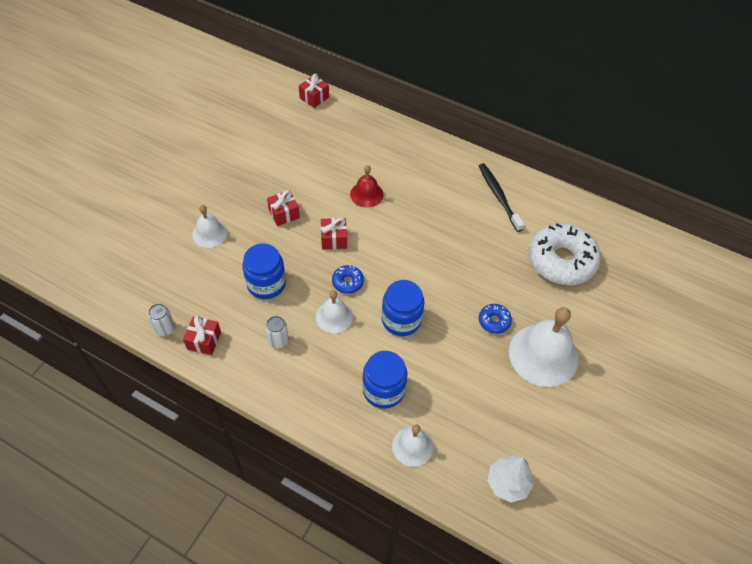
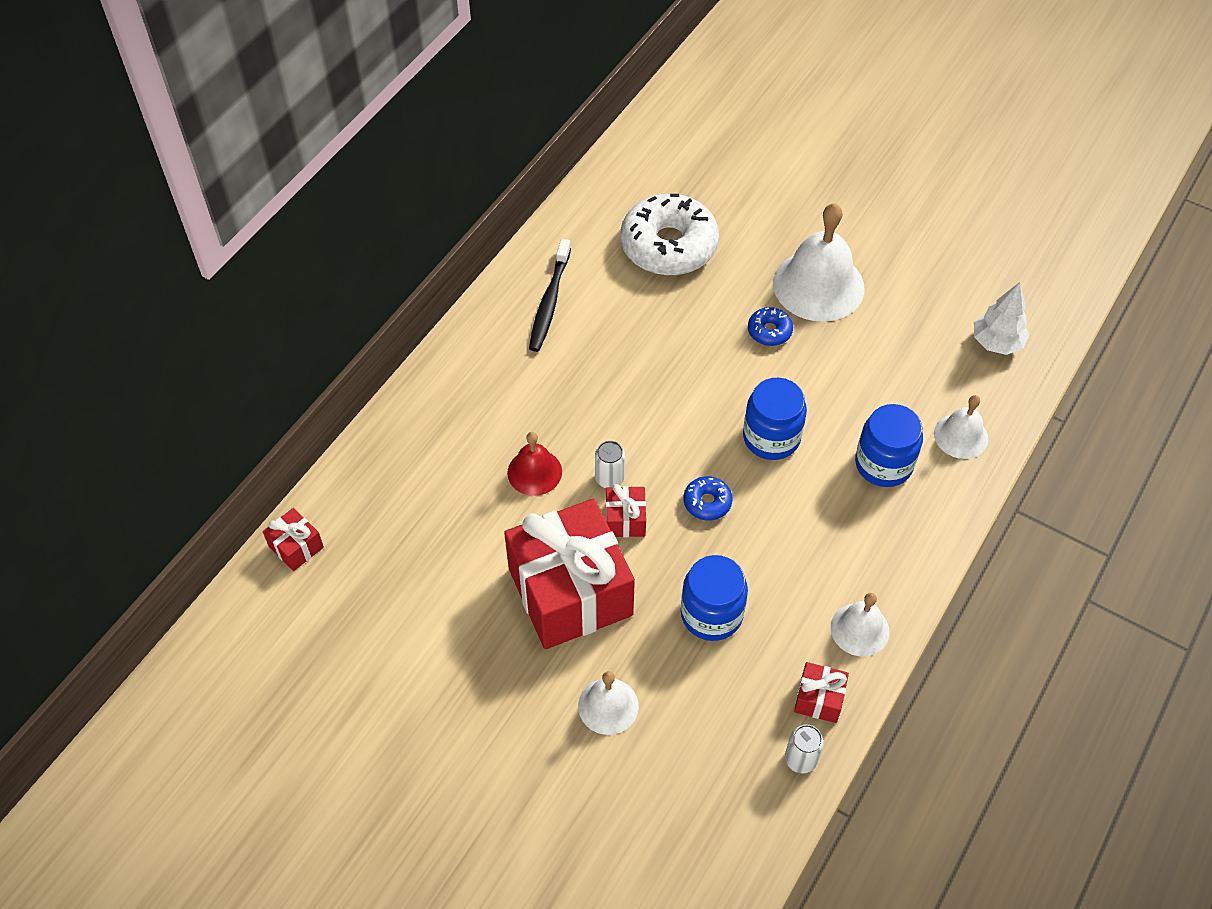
camera: 85 degrees left, 0 degrees up
(278, 341) = (814, 594): white can -> white can (609, 479)
(284, 214) = (570, 592): red gift -> red gift, size x2.41
(334, 316) = (769, 521): white bell -> white bell (860, 629)
(498, 196) = (549, 302): black toothbrush -> black toothbrush turned 60 degrees counterclockwise

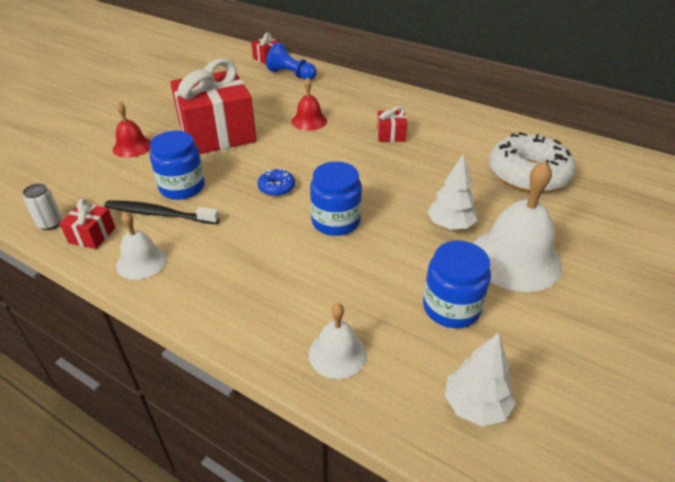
camera: 90 degrees right, 15 degrees down
(371, 504) = (291, 75): none -> blue pawn
(549, 302) = (452, 124): black toothbrush -> black toothbrush (159, 214)
(608, 706) = (132, 147): white bell -> red bell
(609, 479) = (301, 147): white can -> none
(625, 519) = (267, 153): red gift -> red gift (391, 135)
(769, 331) = (450, 225): blue donut -> white tree
(883, 464) = (305, 289): blue jar -> blue jar (451, 307)

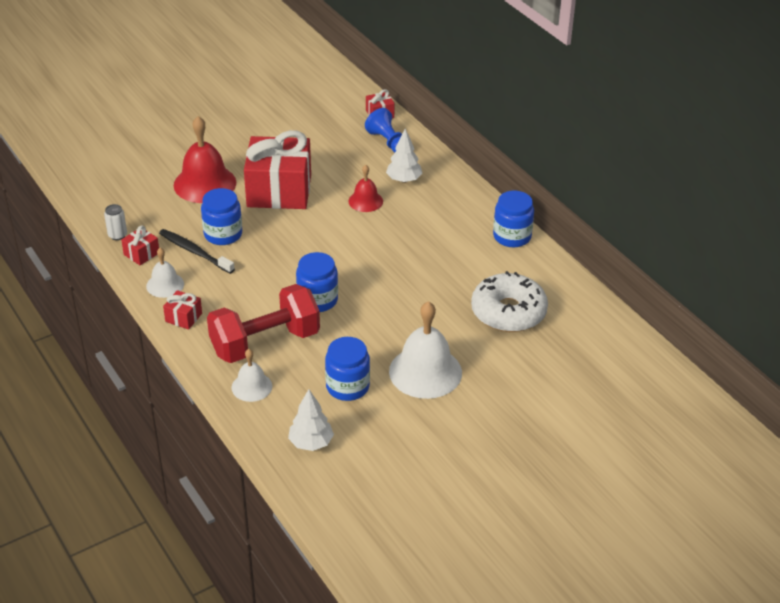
camera: 25 degrees right, 0 degrees up
(132, 147) = (205, 184): red bell -> red bell, size x1.82
(276, 187) = (293, 257): blue donut -> none
(313, 289) = (265, 343): none -> red dumbbell
(391, 135) = (425, 237): red gift -> red gift (183, 317)
(450, 225) = (401, 331): white tree -> white tree (404, 180)
(463, 114) = (512, 236): none -> blue jar

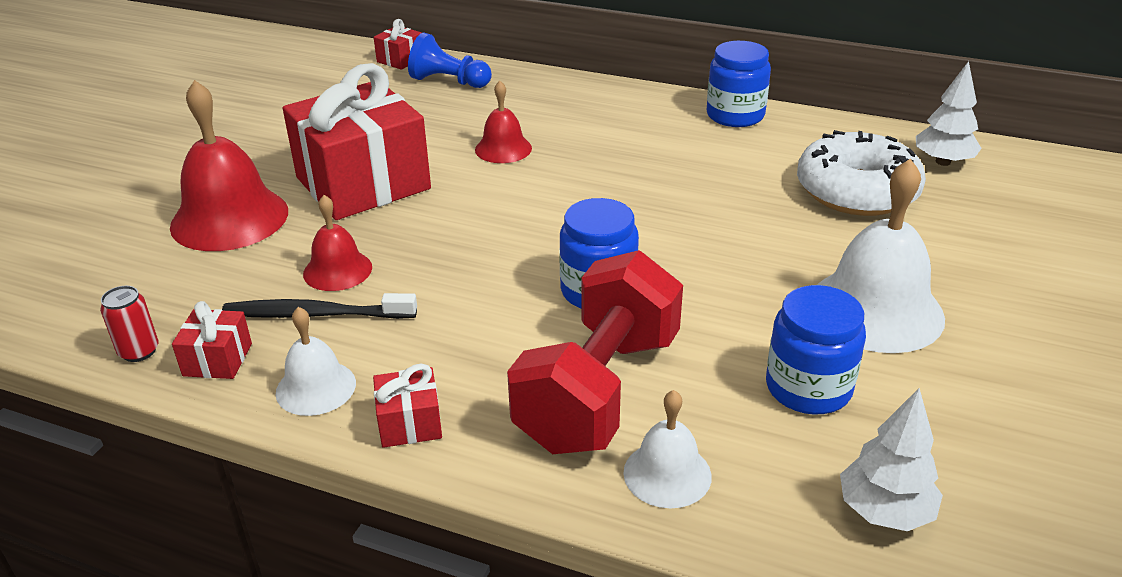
camera: 35 degrees left, 5 degrees down
(117, 235) = (139, 351): white can -> red can
(223, 234) = (337, 270): blue jar -> red bell
(404, 180) = (522, 110): white tree -> white tree (942, 162)

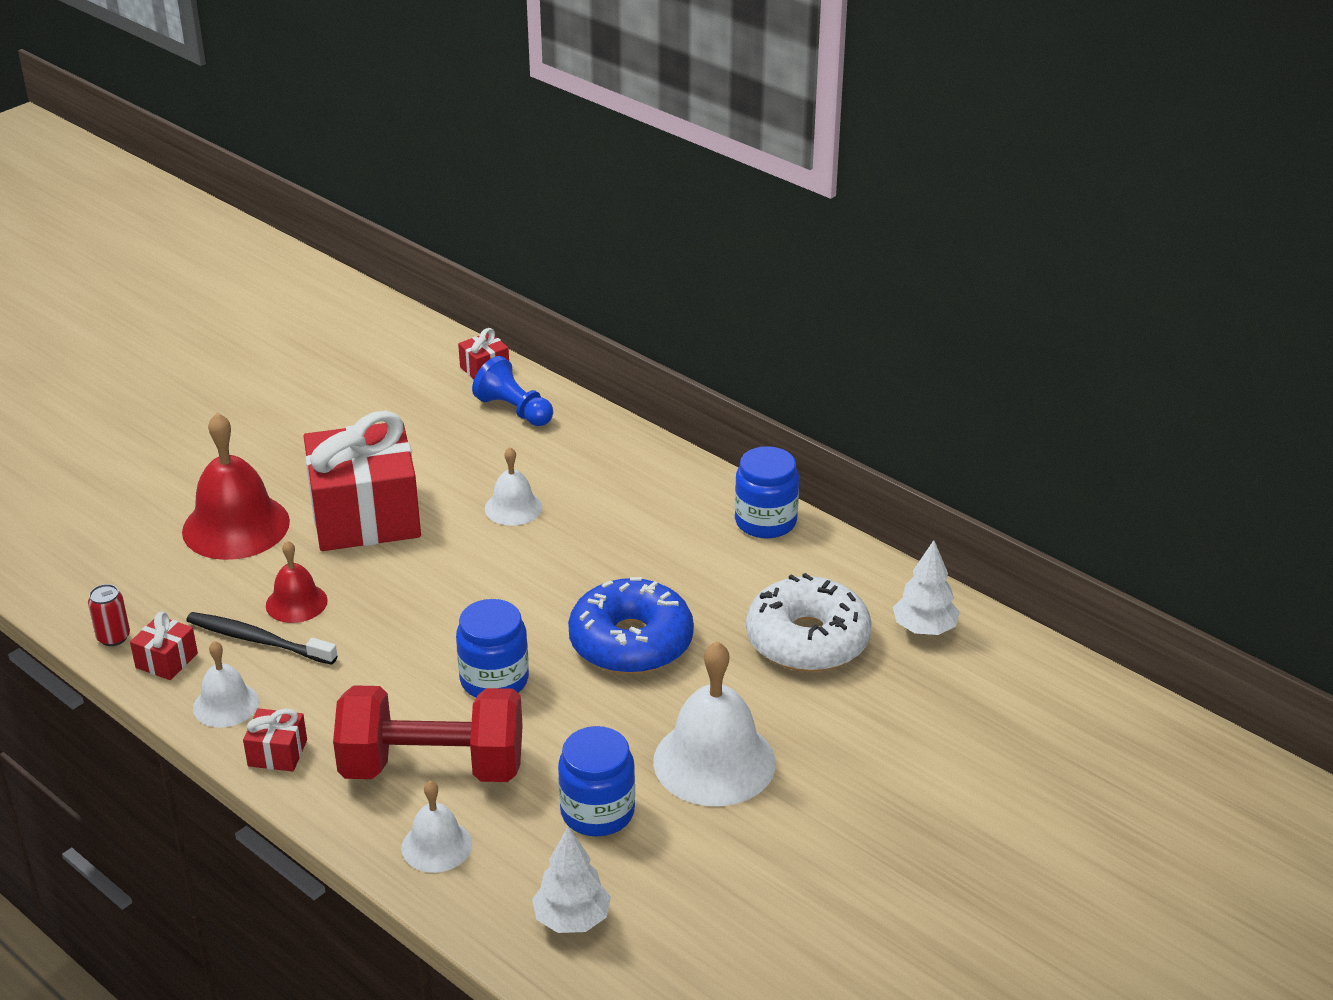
camera: 20 degrees right, 0 degrees up
(503, 149) = (513, 507): red bell -> white bell
(599, 391) = (433, 768): red dumbbell -> red dumbbell turned 45 degrees clockwise
(703, 228) = (631, 642): none -> blue donut

